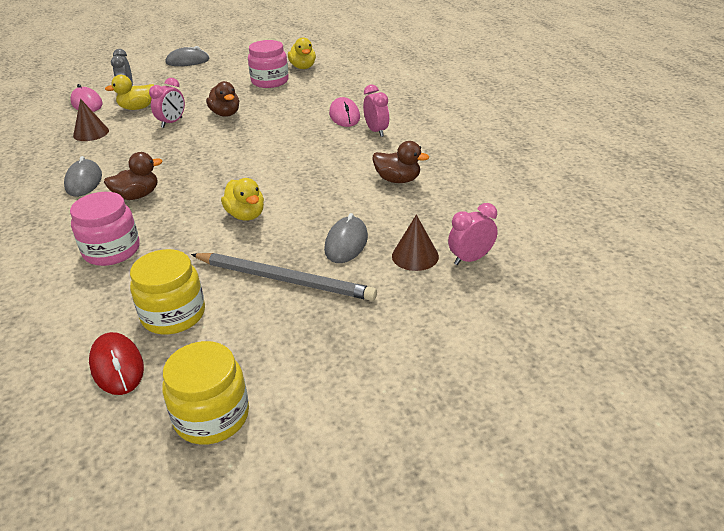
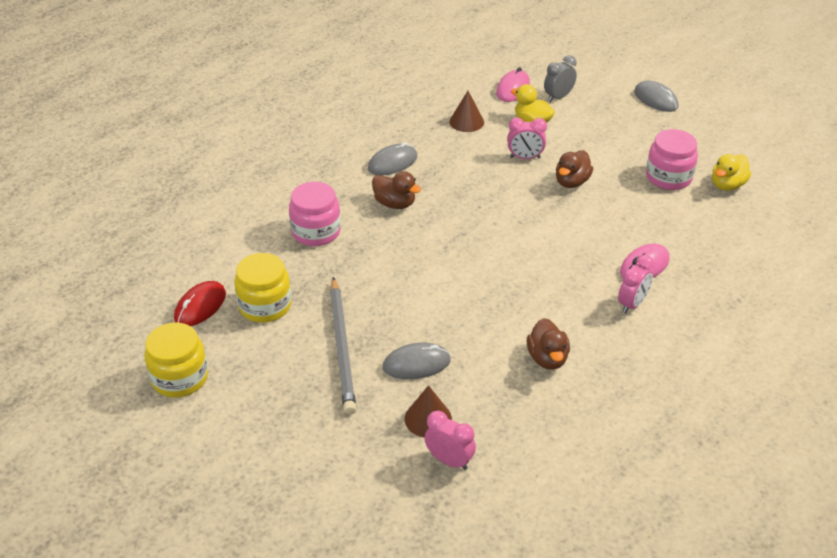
camera: 60 degrees right, 5 degrees up
(246, 215) = (413, 281): yellow duck -> none

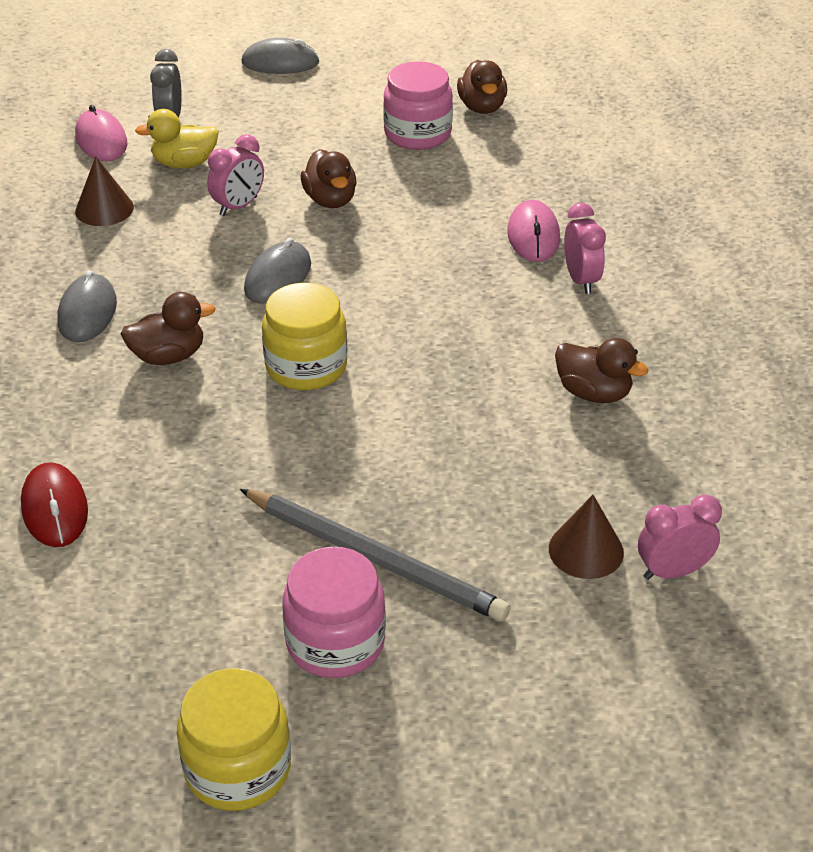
camera: 50 degrees left, 0 degrees up
(200, 306) = (116, 664): red mouse -> red mouse (55, 509)
(265, 306) = (202, 592): yellow jar -> yellow jar (306, 366)
(316, 232) = (122, 458): pink jar -> pink jar (335, 642)
(416, 364) = (482, 506): grey mouse -> grey mouse (278, 277)
(727, 185) = (482, 107): yellow duck -> brown duck

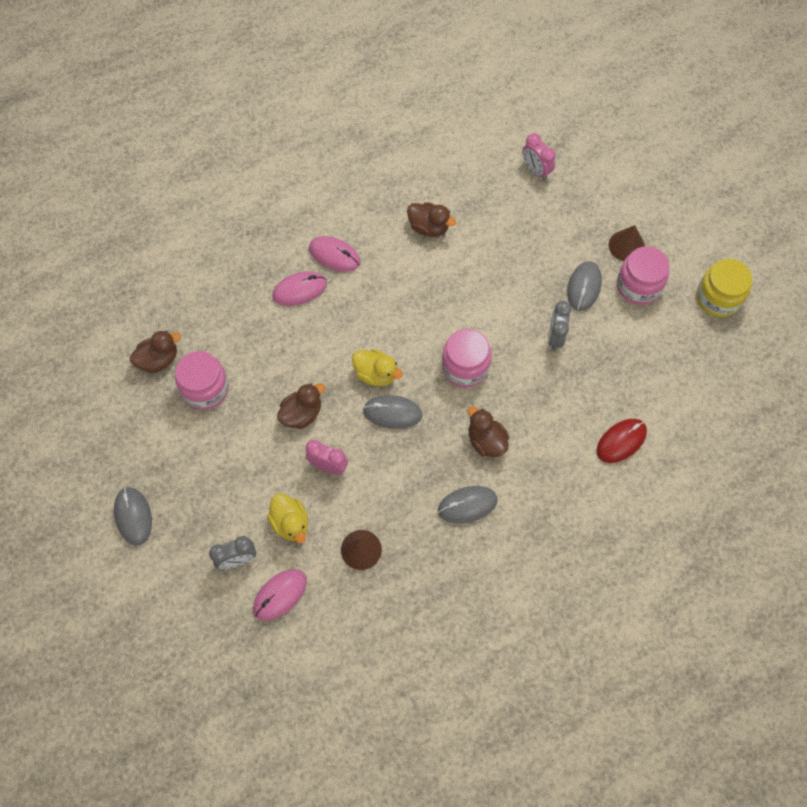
camera: 110 degrees left, 25 degrees up
(296, 487) = (555, 337): none -> grey clock
(306, 366) = (465, 367): yellow jar -> pink jar
(350, 276) = (376, 374): none -> yellow duck
(375, 558) = (584, 287): grey pencil -> grey mouse
(581, 280) = (334, 255): pink clock -> pink mouse
(586, 550) = (539, 205): brown cone -> brown cone (626, 245)
(593, 393) = (429, 227): brown duck -> brown duck turned 105 degrees clockwise

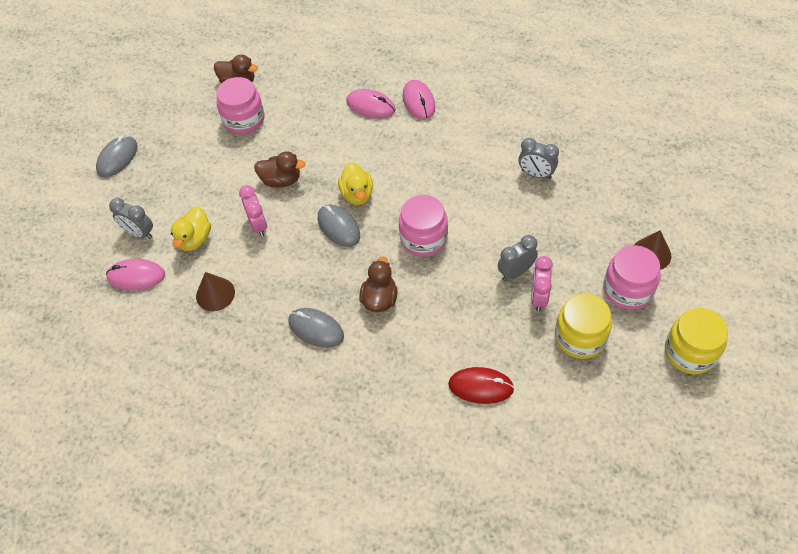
camera: 50 degrees right, 10 degrees down
(429, 227) = (506, 131): brown duck -> none
(488, 246) = (536, 174): none -> grey clock
(535, 170) = (634, 150): pink clock -> pink clock (538, 297)
(584, 287) = (580, 256): grey mouse -> none
(644, 348) = (580, 337): none -> yellow jar

